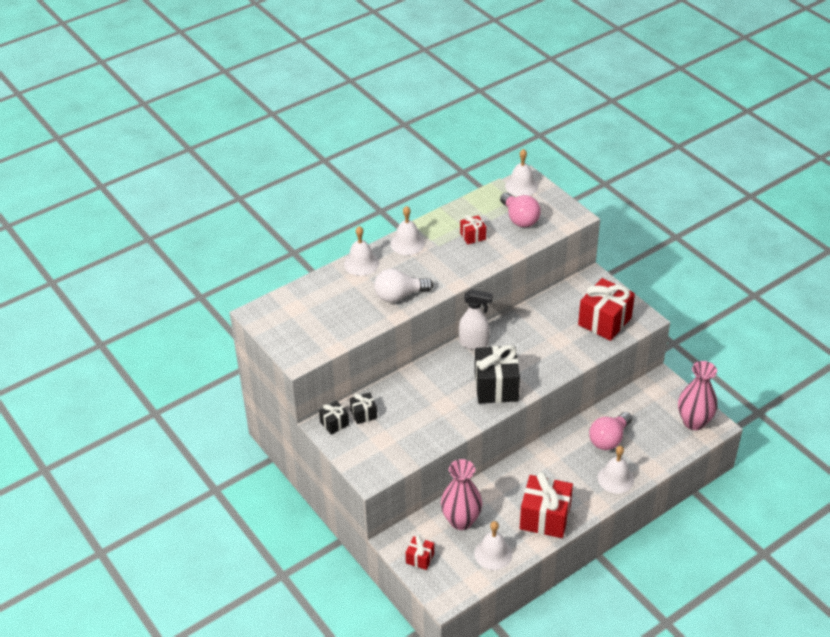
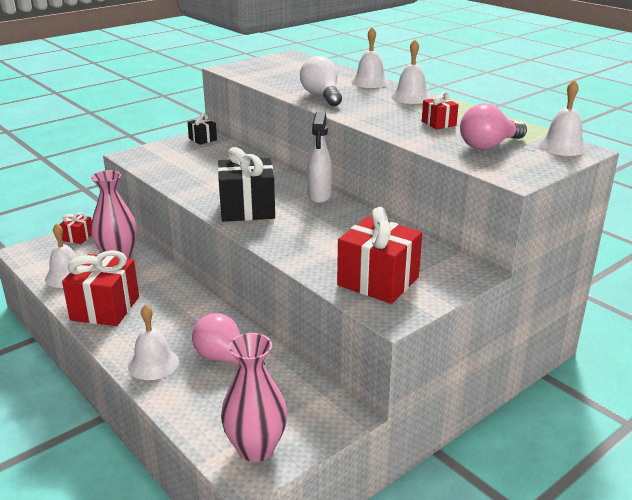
camera: 85 degrees right, 15 degrees down
(363, 414) = (213, 149): black gift -> none

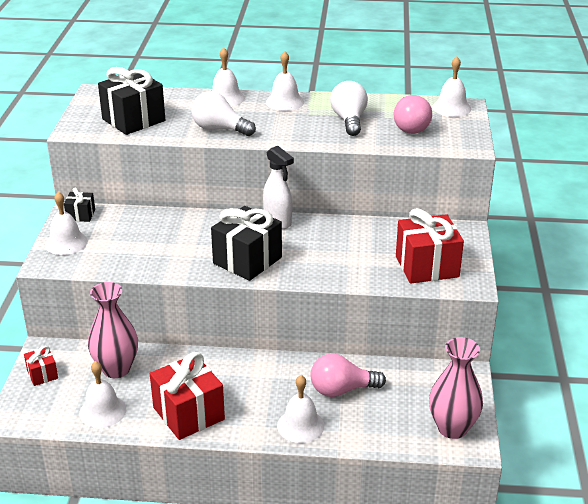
camera: 45 degrees left, 5 degrees up
(163, 149) = (66, 243): none -> white bell
(277, 74) = (133, 120): none -> black gift
(438, 123) = (349, 120): red gift -> white light bulb

